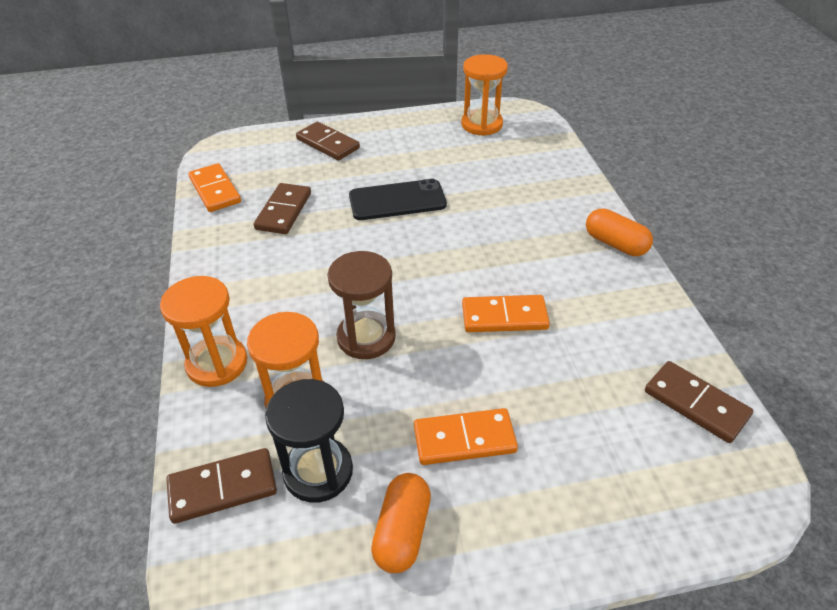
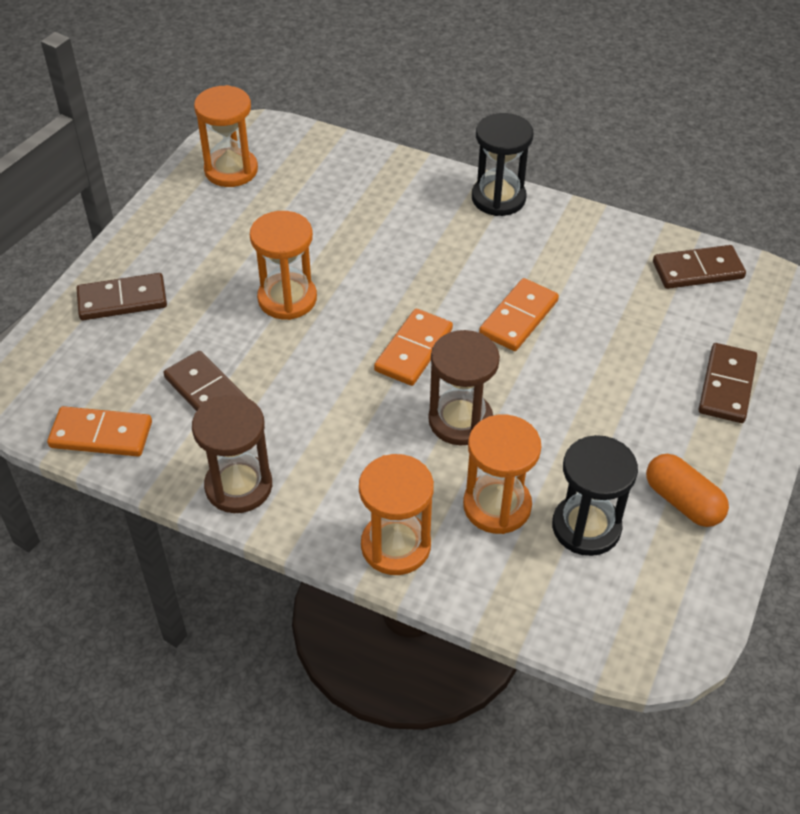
camera: 55 degrees left, 5 degrees up
(216, 262) = (238, 486): none -> brown hourglass
(223, 488) = (553, 601): brown domino -> brown domino (727, 386)
(397, 200) = (287, 299): black phone -> orange hourglass
(464, 439) = (626, 417): orange domino -> orange domino (413, 350)
(615, 244) = (498, 198): orange capsule -> black hourglass

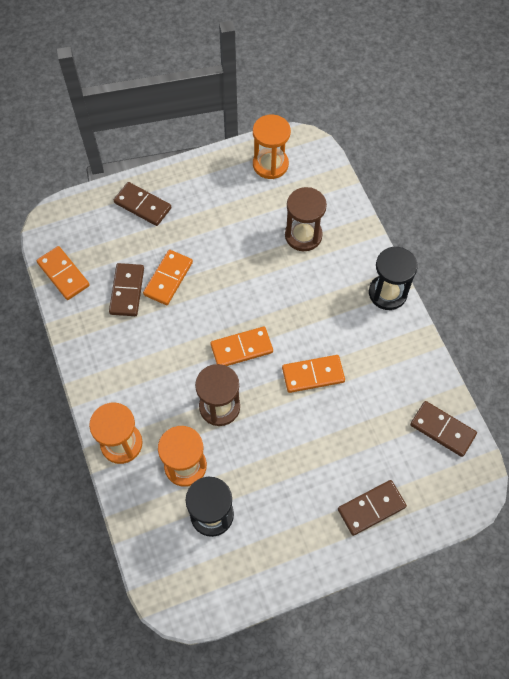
camera: 45 degrees right, 15 degrees up
(238, 486) = (90, 352): brown hourglass -> brown hourglass (303, 235)
(244, 346) = (168, 278): none -> orange domino
(287, 299) = (215, 267): orange hourglass -> none
(682, 501) = (271, 546): orange capsule -> none

